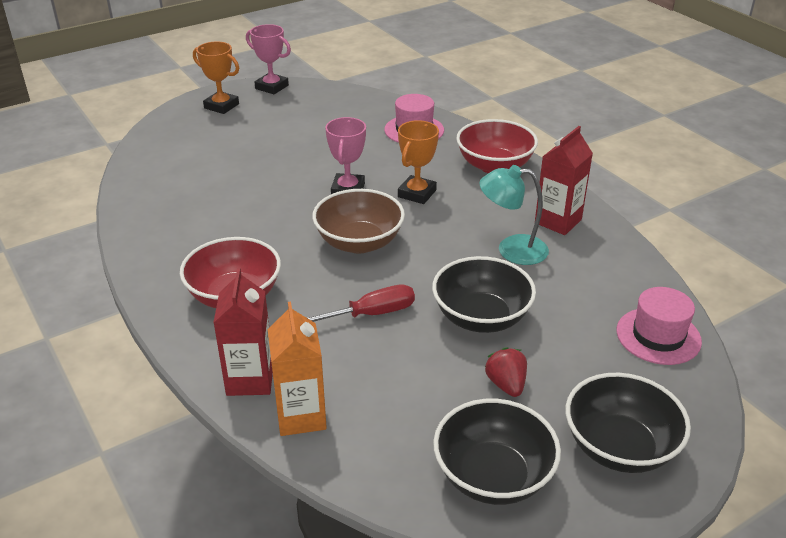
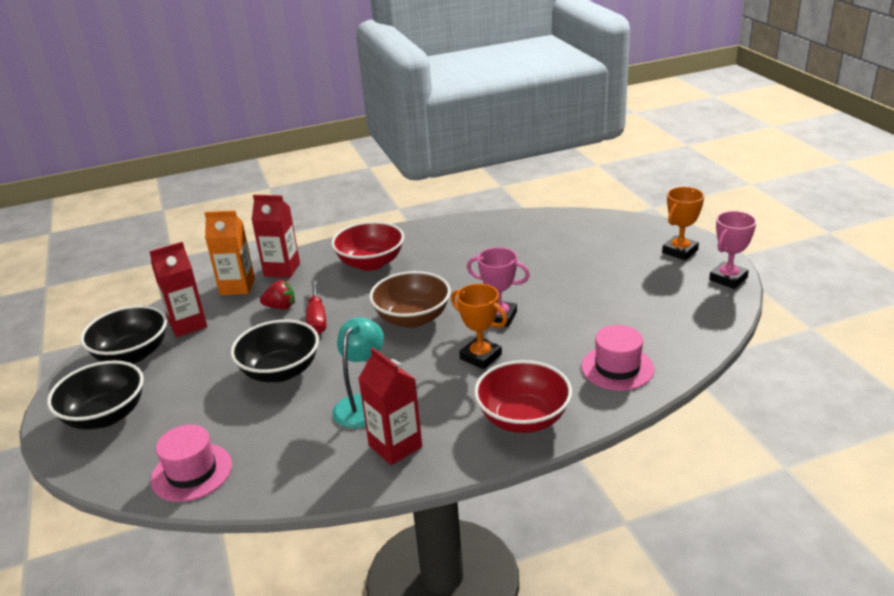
camera: 105 degrees right, 5 degrees down
(409, 439) = (188, 325): none -> red carton
(506, 384) = (202, 372): red strawberry -> red strawberry (281, 307)

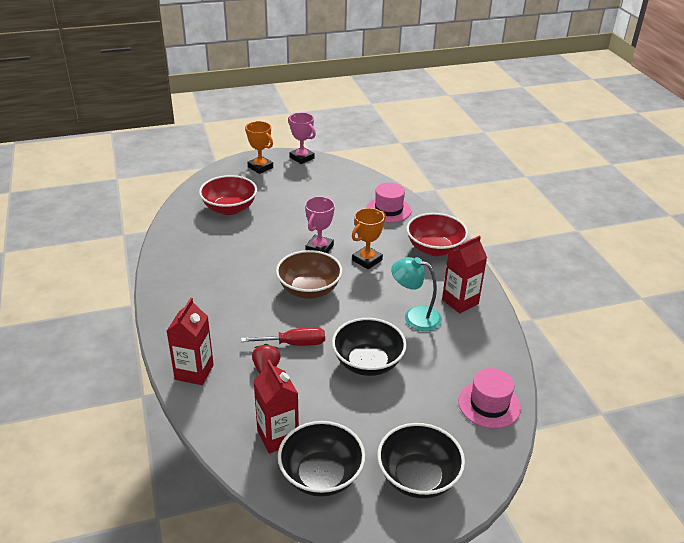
camera: 90 degrees left, 5 degrees up
(237, 287) = (215, 404): orange carton -> none
(370, 263) = (209, 311): red bowl -> red bowl (229, 208)

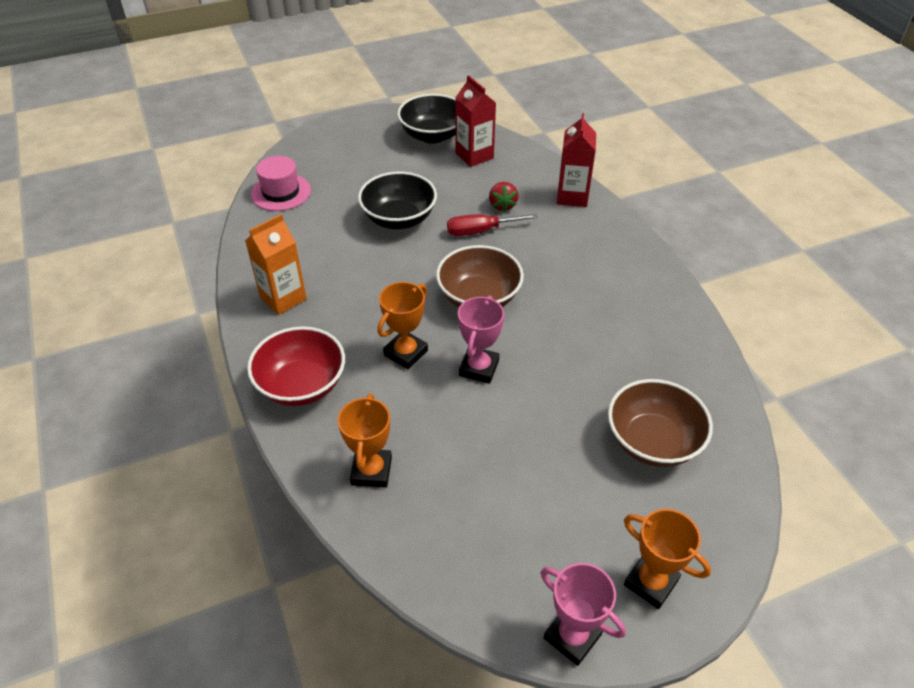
camera: 175 degrees right, 10 degrees up
(229, 208) = (652, 441): red bowl -> brown bowl
(388, 210) = (371, 471): pink hat -> orange trophy
(414, 316) = (344, 273): turquoise lamp -> none
(418, 477) = (355, 140): black bowl -> none
(460, 302) = (283, 298): red carton -> orange carton

